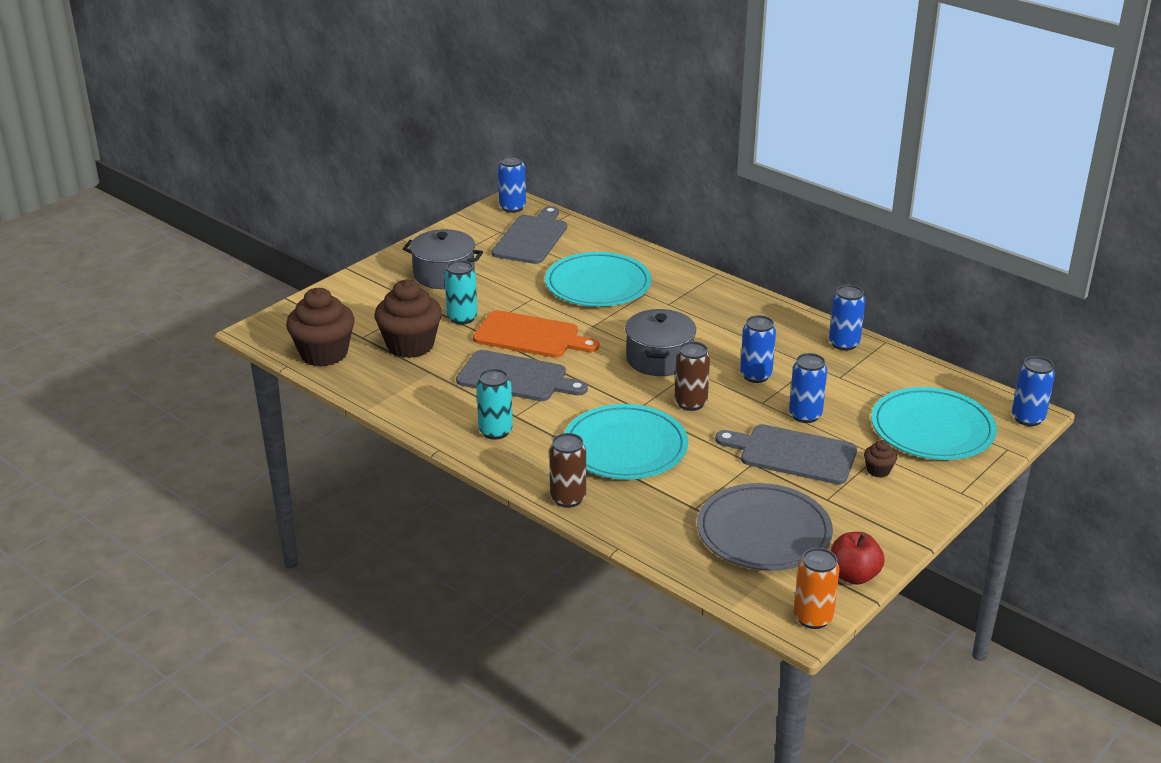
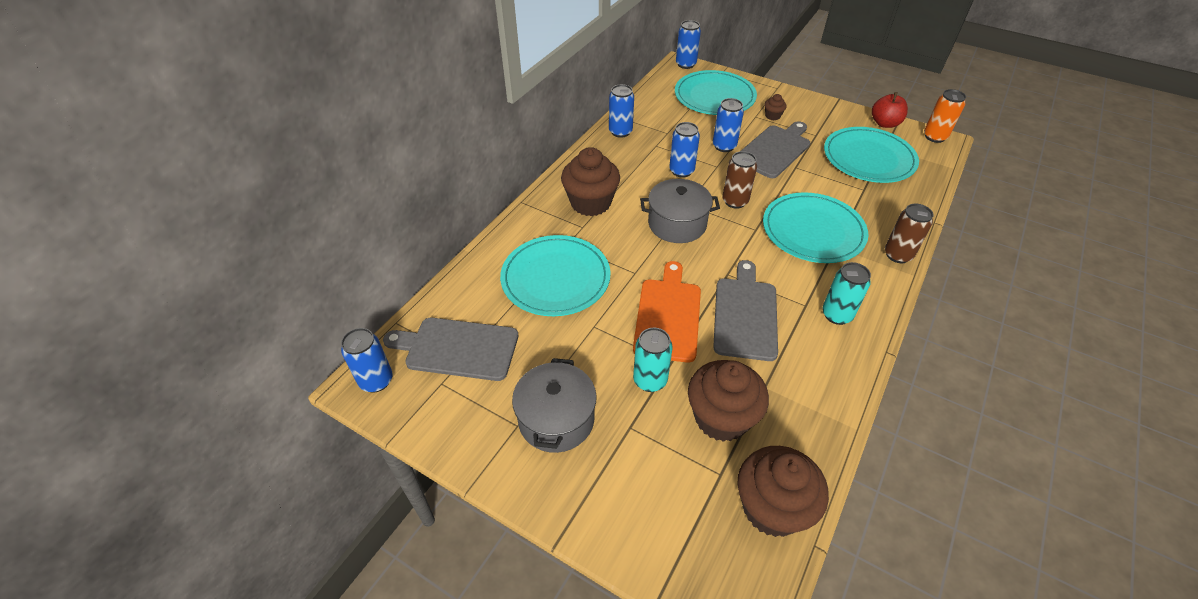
camera: 100 degrees left, 15 degrees up
(706, 311) = (590, 203): none -> brown cupcake
(764, 532) = (868, 158): grey plate -> turquoise plate
(792, 454) = (774, 150): grey cutting board -> grey cutting board turned 150 degrees counterclockwise

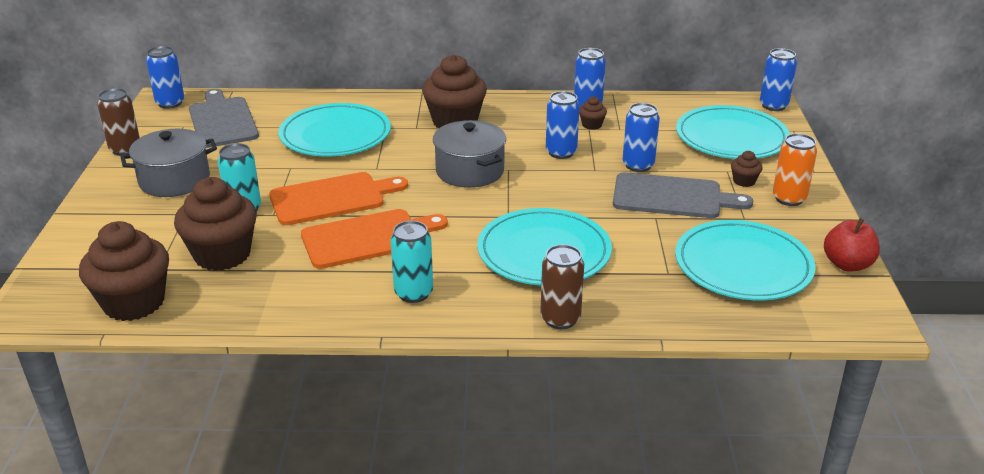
camera: 60 degrees right, 15 degrees down
(652, 142) = (591, 125): none -> brown cupcake
(735, 201) = (543, 194): brown can -> brown can (125, 149)
(745, 314) = (368, 238): grey cutting board -> orange cutting board
(934, 137) = (874, 312): orange can -> orange can (789, 199)

